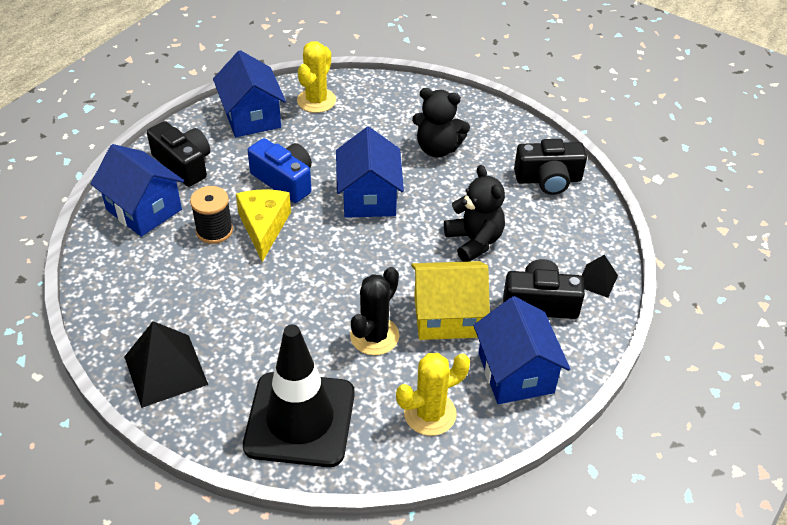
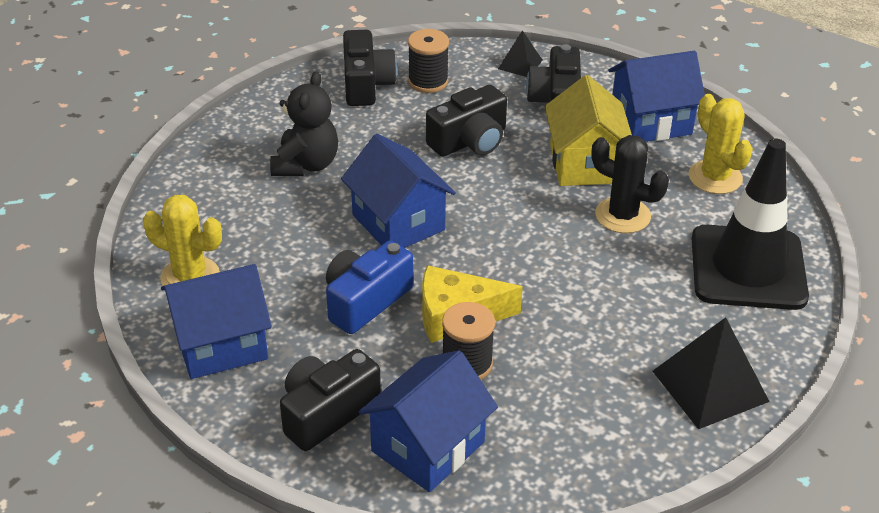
camera: 90 degrees left, 5 degrees down
(369, 197) = (398, 222): blue house -> blue house turned 60 degrees clockwise
(474, 241) = (470, 141): black teddy bear -> black camera
(558, 217) = (428, 81): none -> black spool

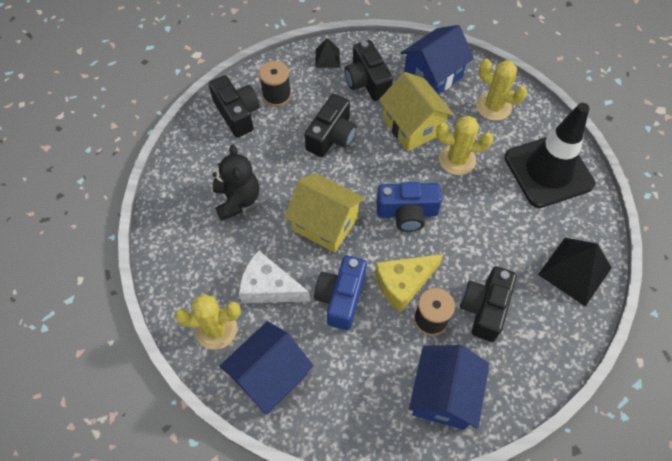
camera: 25 degrees left, 20 degrees up
(283, 260) = (269, 287): none -> white cheese
(327, 412) = (368, 398): black camera -> black camera (484, 308)
(398, 222) = (325, 223): blue house -> yellow house
(514, 247) = (407, 213): none -> blue camera
(622, 215) = (457, 160): black cactus -> yellow cactus

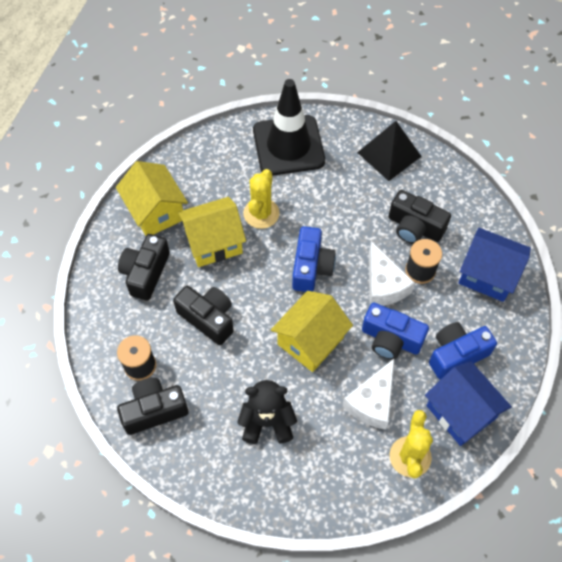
camera: 80 degrees left, 0 degrees up
(327, 58) = (102, 306): black pyramid -> none
(336, 366) = (456, 354): none -> blue camera
(367, 81) = (145, 273): black camera -> black camera turned 120 degrees clockwise
(403, 284) = (383, 285): yellow cheese -> white cheese
(433, 76) = (156, 211): blue house -> yellow house
(493, 106) = (207, 169): yellow cactus -> none

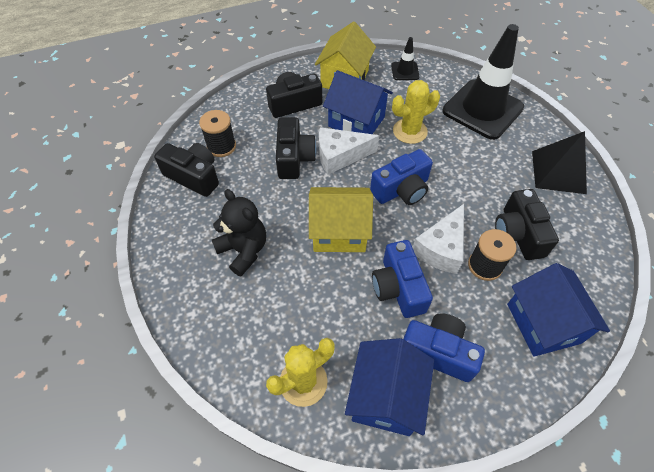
camera: 50 degrees right, 5 degrees down
(193, 161) = (405, 71): none -> black traffic cone
(214, 242) = (356, 122): yellow house -> blue house
(372, 402) = (327, 314): white cheese -> white cheese (340, 156)

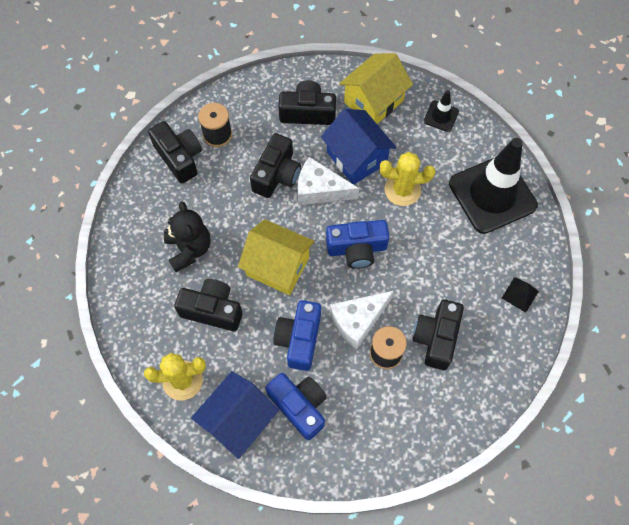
camera: 25 degrees right, 10 degrees up
(297, 297) = (212, 310): none -> black camera
(543, 323) = (402, 424): blue house -> none
(558, 172) = (520, 294): black pyramid -> black pyramid, size x0.54

